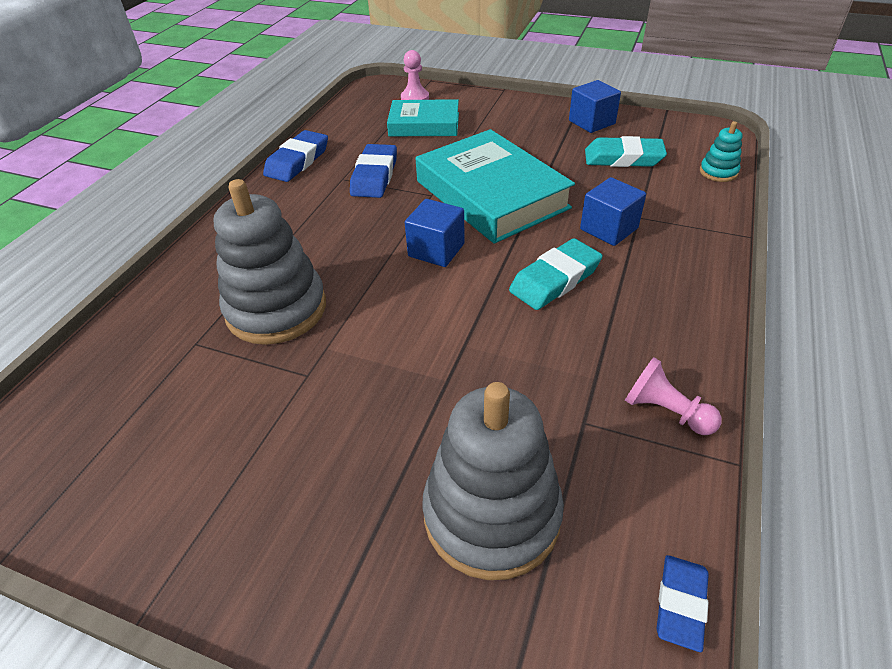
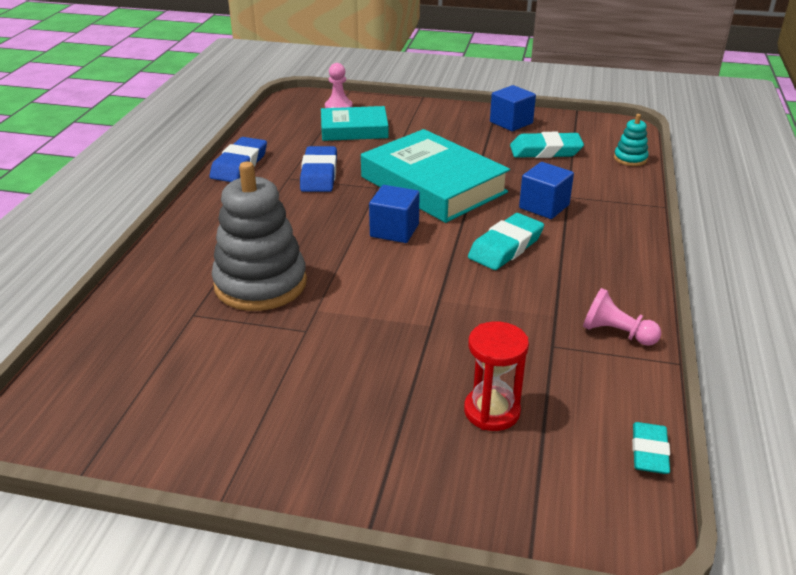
camera: 10 degrees left, 10 degrees down
(491, 514) = (492, 411): grey stacking toy -> red hourglass
(680, 604) = (649, 452): blue eraser -> turquoise eraser

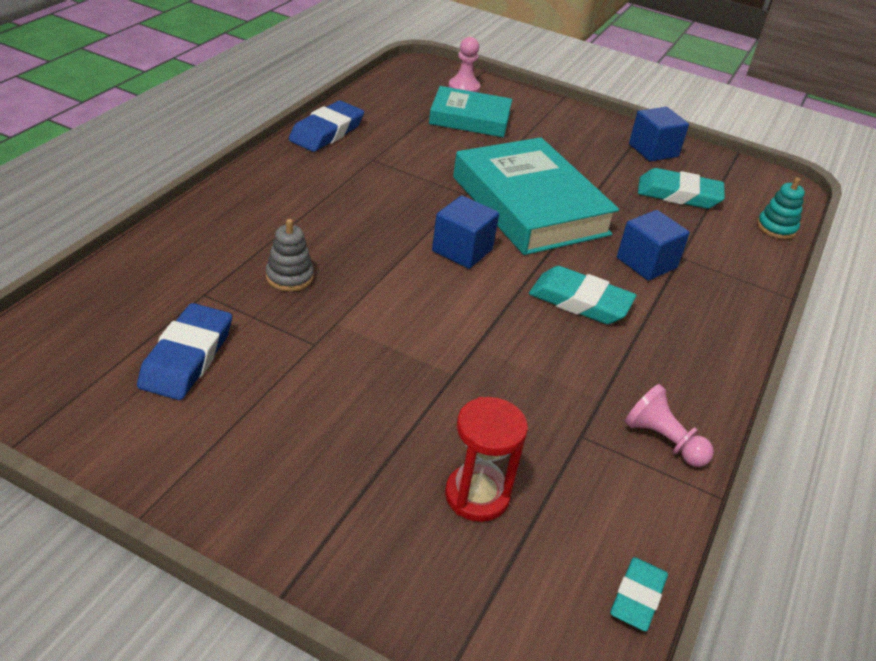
camera: 10 degrees right, 5 degrees up
(260, 284) = (289, 277): grey stacking toy -> grey stacking toy, size x0.46
(319, 174) = (408, 163): blue eraser -> blue eraser (187, 357)
(506, 247) = (580, 301): turquoise eraser -> turquoise eraser turned 60 degrees clockwise

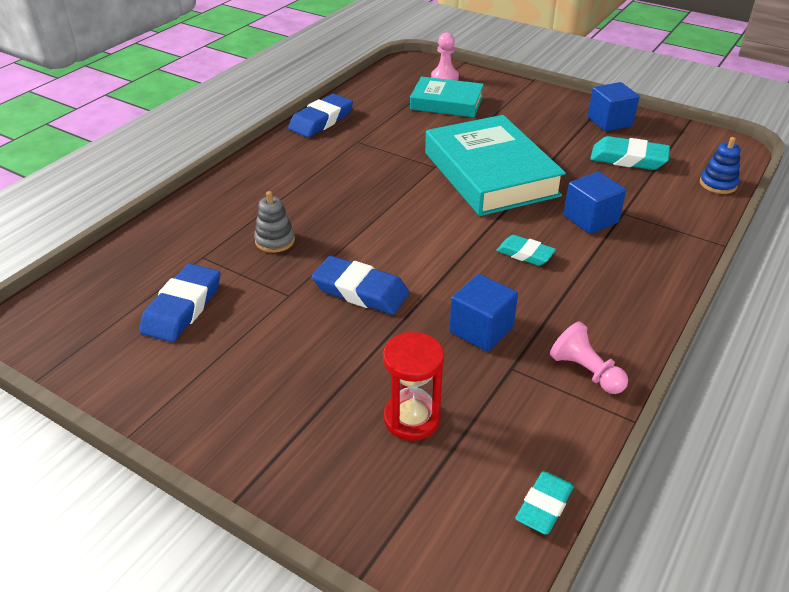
camera: 10 degrees right, 0 degrees up
(399, 341) = (360, 291): none -> blue eraser
(462, 250) = (425, 214): blue cube -> blue cube (481, 330)
(580, 301) = (525, 254): turquoise eraser -> turquoise eraser, size x0.63
(776, 228) = (718, 184): turquoise stacking toy -> blue stacking toy

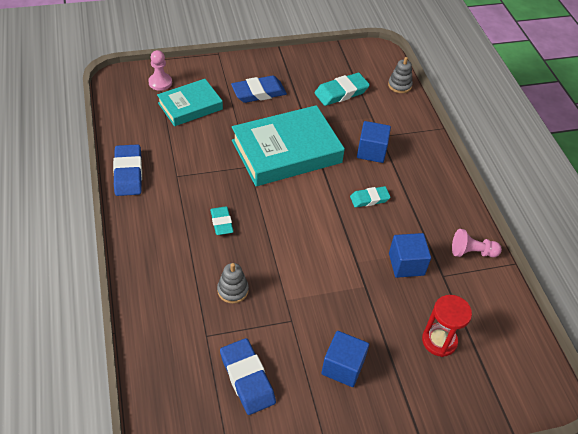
camera: 50 degrees left, 10 degrees up
(360, 291) = (324, 287): blue eraser -> blue eraser (258, 92)
(490, 174) = (286, 151): turquoise book -> turquoise book turned 45 degrees counterclockwise
(544, 506) = (532, 336): turquoise eraser -> turquoise eraser (221, 222)
(609, 121) = (300, 67): blue cube -> blue cube (343, 367)
(718, 184) = (399, 85): blue stacking toy -> grey stacking toy

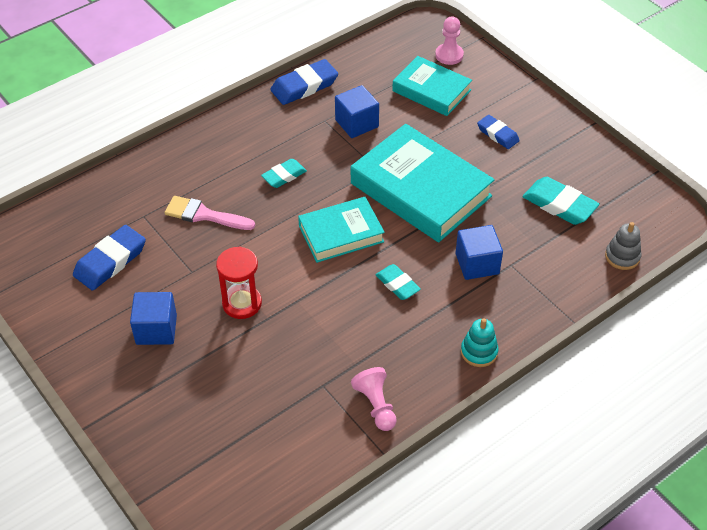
camera: 70 degrees right, 0 degrees up
(232, 290) = (204, 215): grey stacking toy -> pink brush
(258, 92) = (497, 134): blue eraser -> blue eraser, size x0.63
(304, 211) = (341, 234): none -> turquoise book
(406, 264) = (319, 346): blue cube -> blue cube (356, 123)
(439, 341) = (228, 404): red hourglass -> red hourglass (242, 303)
(447, 181) = (479, 352): none -> turquoise stacking toy

